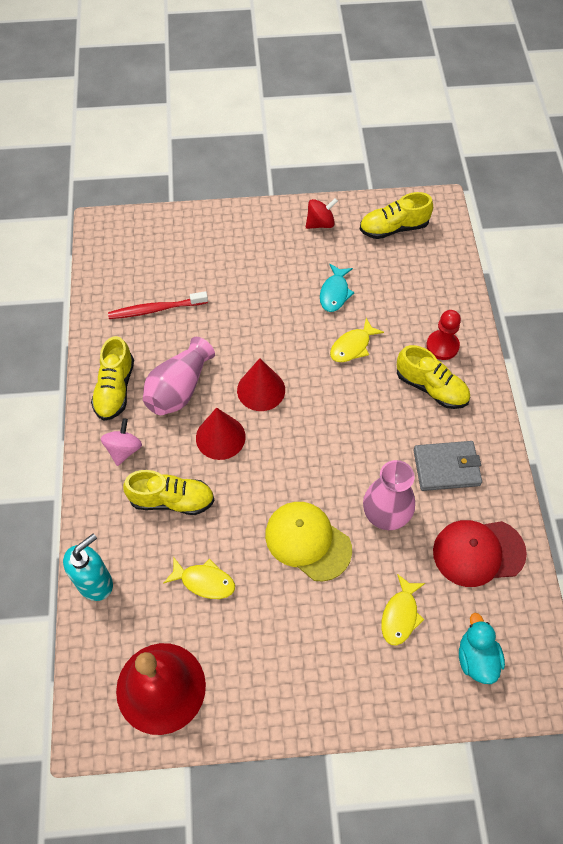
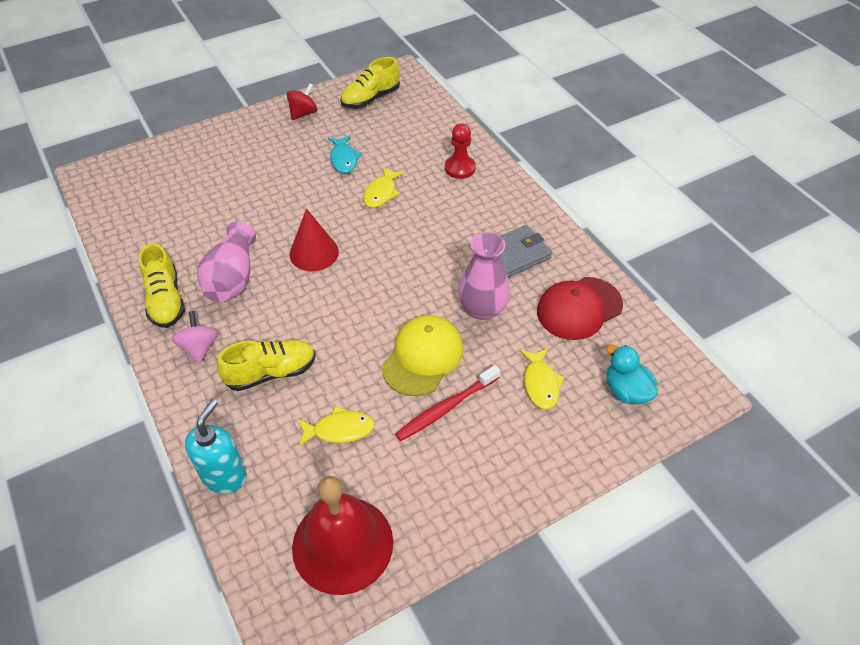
camera: 25 degrees left, 10 degrees down
(156, 309) = (177, 223): red toothbrush -> red toothbrush (446, 408)
(220, 437) = (294, 303): red cone -> none
(307, 541) = (423, 357): yellow cap -> yellow cap turned 105 degrees clockwise
(431, 387) = (467, 201): yellow shoe -> none

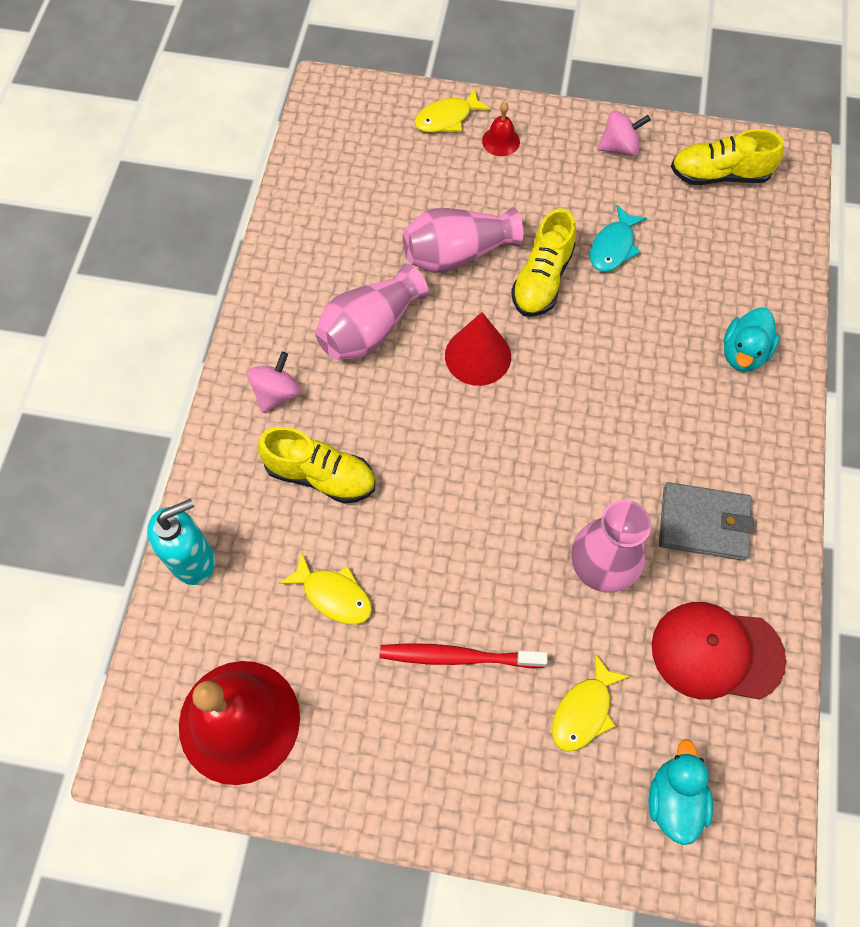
camera: 40 degrees right, 15 degrees up
(166, 300) = (287, 310): yellow shoe -> yellow shoe (542, 279)
(229, 144) = (501, 141): none -> red bell
(253, 211) = (457, 254): none -> pink vase
(303, 113) = (619, 147): red spinning top -> pink spinning top
(381, 193) = (618, 325): yellow fish -> yellow fish (447, 118)
(423, 357) = (485, 576): yellow cap -> none
(460, 168) = (743, 353): red pawn -> turquoise duck

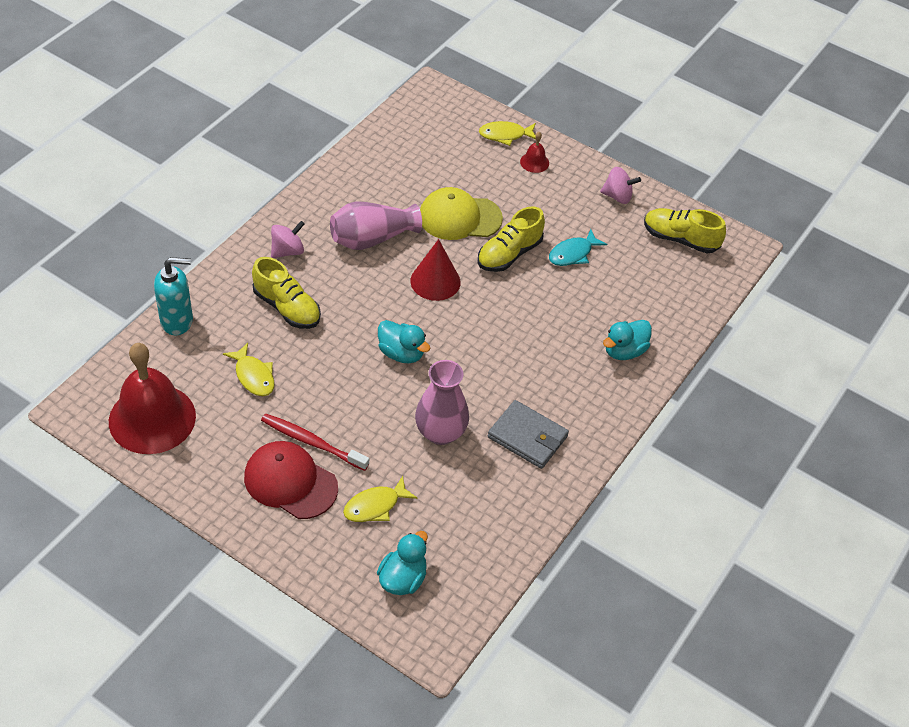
camera: 20 degrees right, 15 degrees down
(457, 254) = (459, 217): pink vase -> yellow cap
(494, 476) = (401, 353): none -> turquoise duck
(716, 652) = (486, 512): red cap -> red cap (290, 482)

